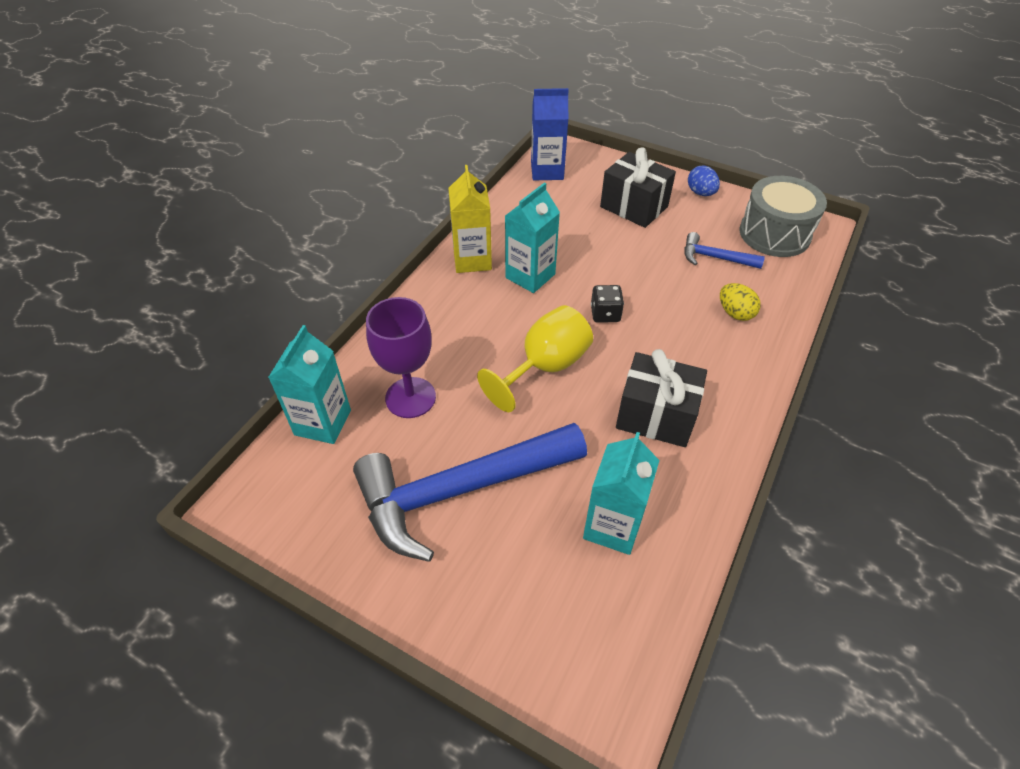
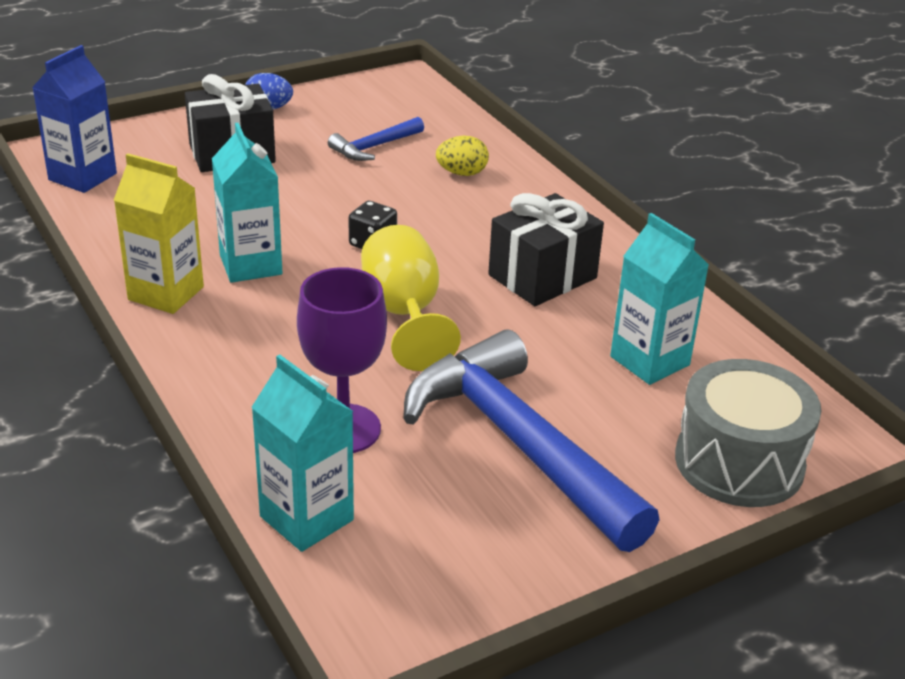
camera: 60 degrees left, 15 degrees down
(459, 490) = (518, 443): blue hammer -> blue hammer turned 135 degrees clockwise
(774, 234) = (384, 102): grey drum -> grey drum (739, 462)

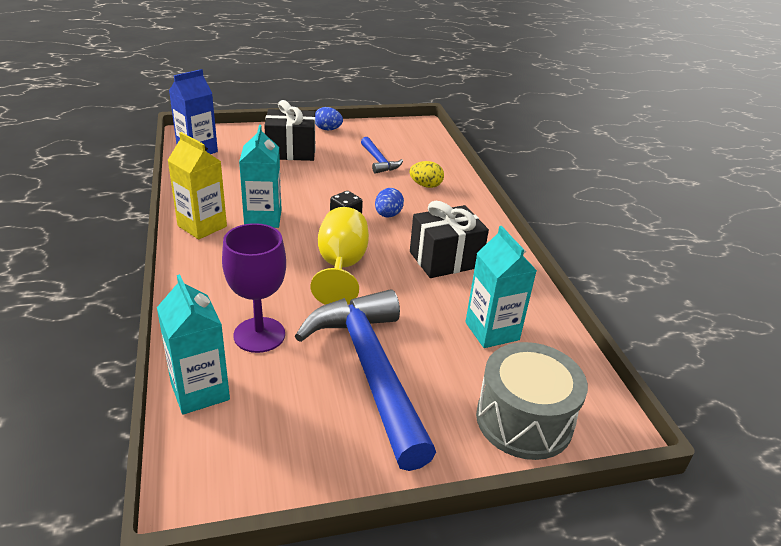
camera: 15 degrees right, 0 degrees up
(374, 147) = (379, 161): blue hammer -> blue hammer turned 90 degrees counterclockwise
(430, 227) = (388, 215): none -> blue egg

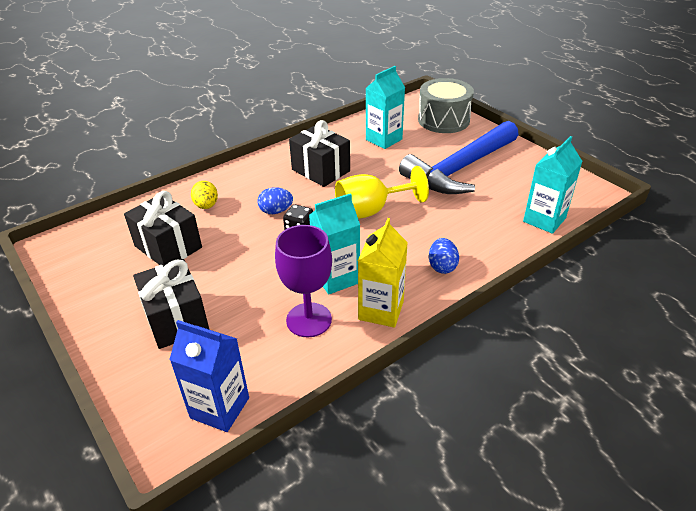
camera: 110 degrees left, 5 degrees up
(259, 335) = (477, 218): purple goblet -> purple goblet (309, 320)
(328, 129) = (94, 313): blue egg -> blue egg (442, 266)
(379, 161) = (168, 247): blue hammer -> black gift

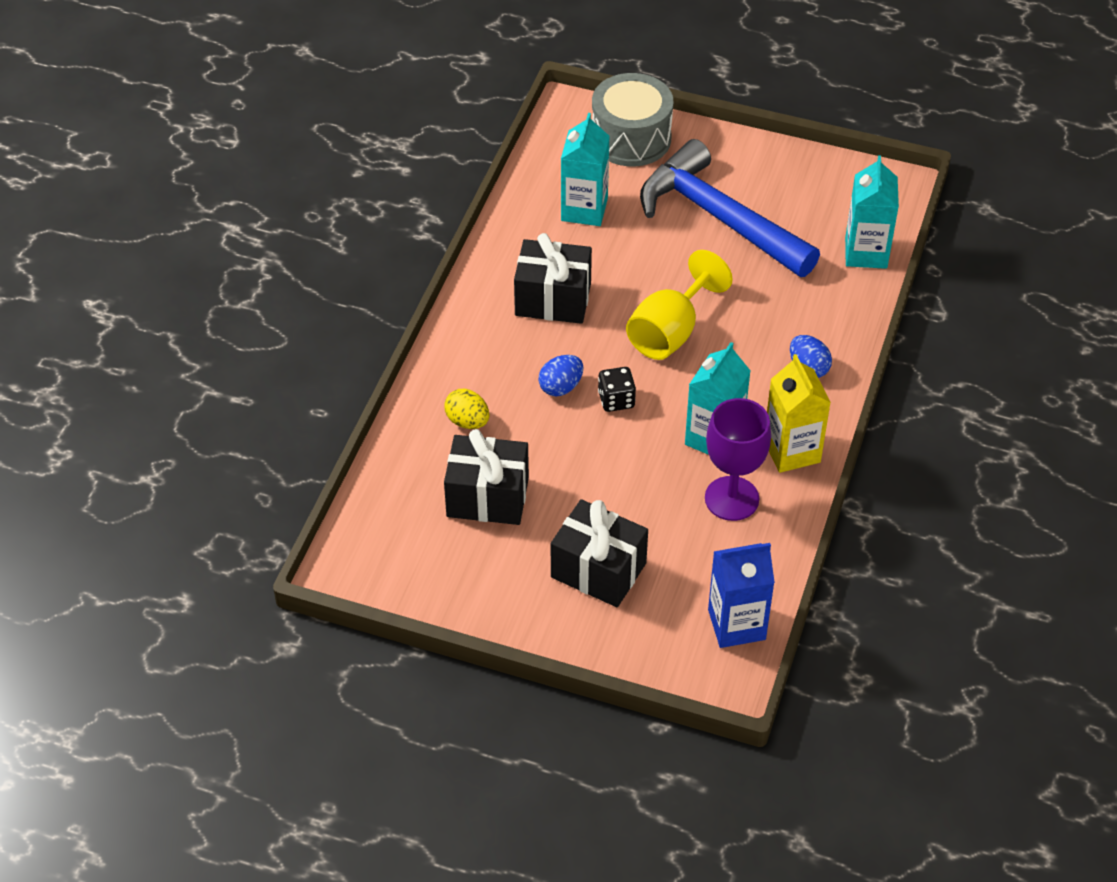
camera: 35 degrees left, 10 degrees up
(460, 169) = (718, 217): blue hammer -> blue hammer turned 120 degrees clockwise

